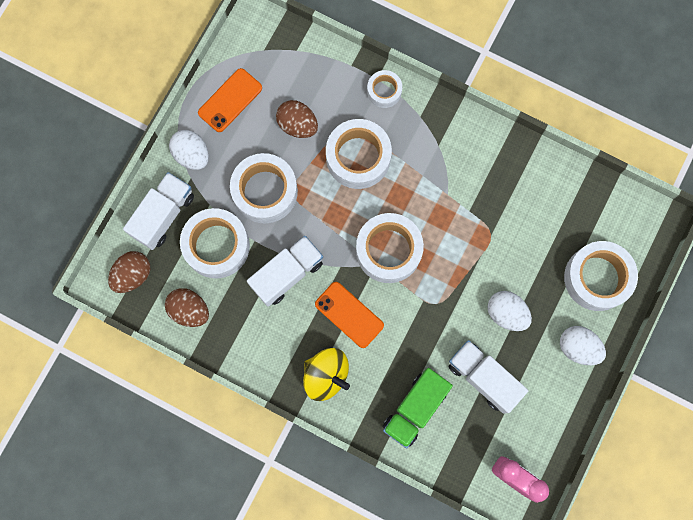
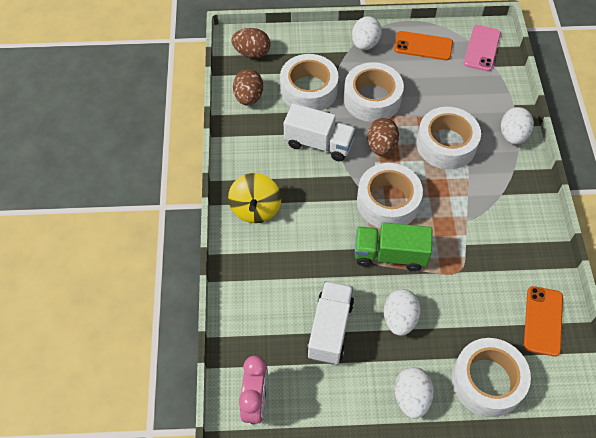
camera: 60 degrees right, 20 degrees down
(163, 215) = (308, 49): white truck -> none
(268, 46) = (482, 48): none -> pink phone
(297, 125) = (439, 94): brown egg -> brown egg (381, 146)
(349, 315) = (315, 200): orange phone -> orange phone (543, 321)
(384, 91) = (512, 135): white tape -> white egg
(415, 408) = (269, 288): green truck -> green truck (390, 255)

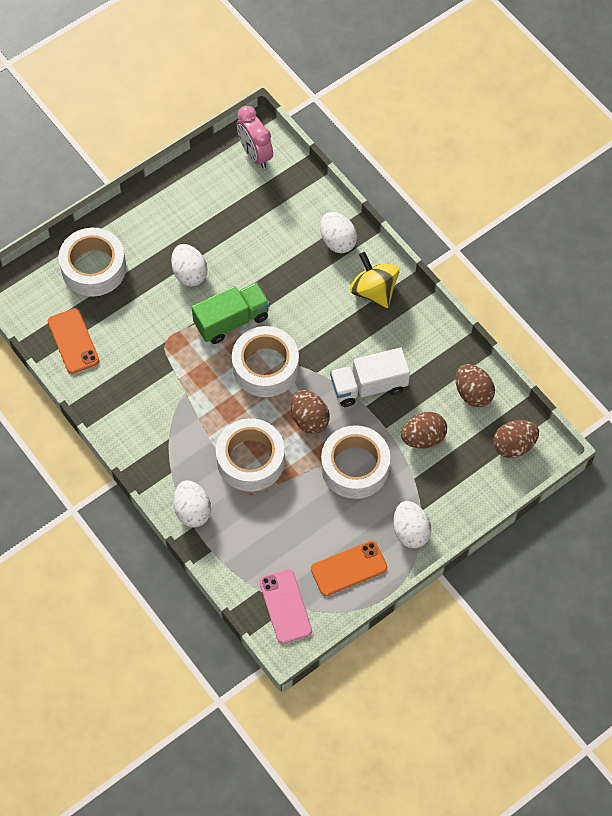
camera: 145 degrees right, 5 degrees up
(308, 90) = (423, 438): white tape -> brown egg
(330, 329) = (238, 234): white truck -> none
(411, 398) = (144, 223): white egg -> white egg (337, 241)

